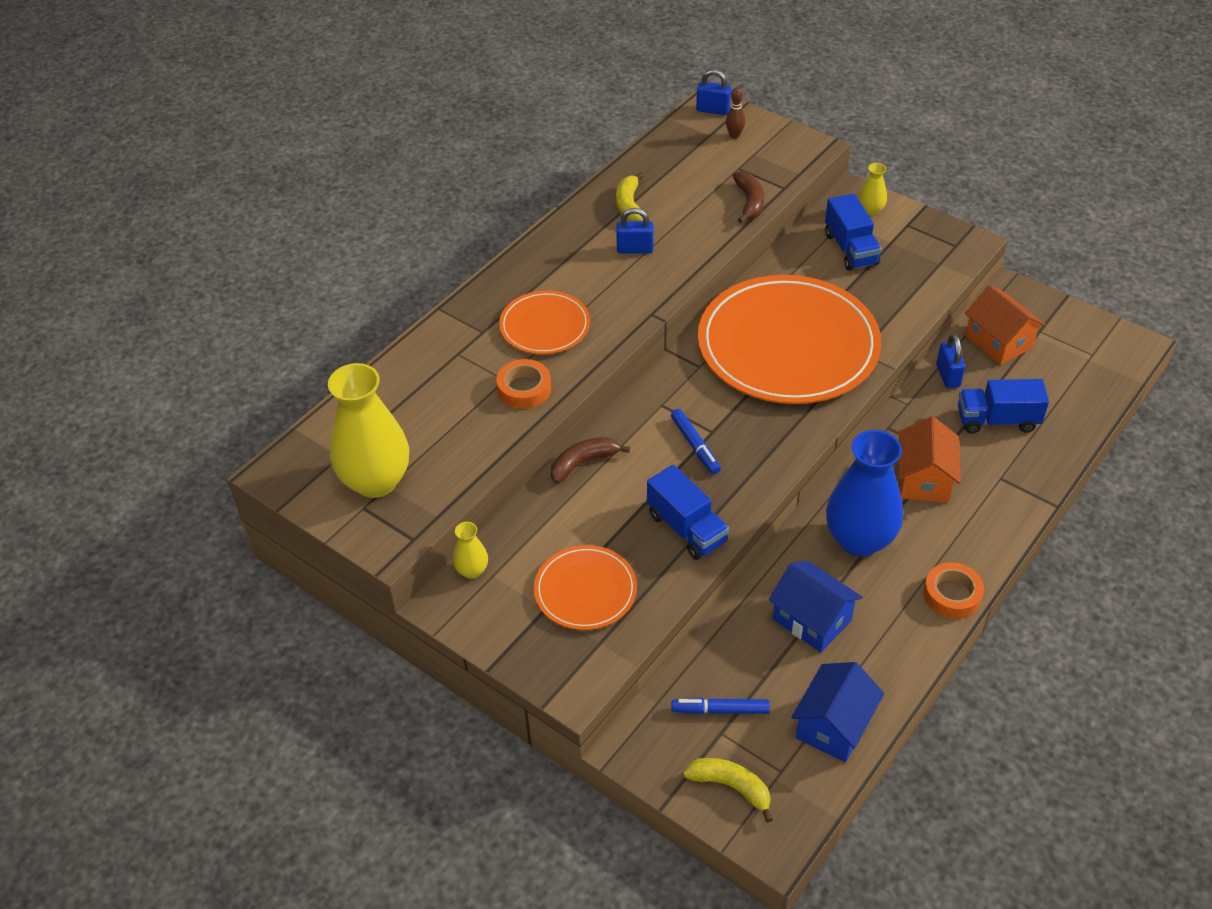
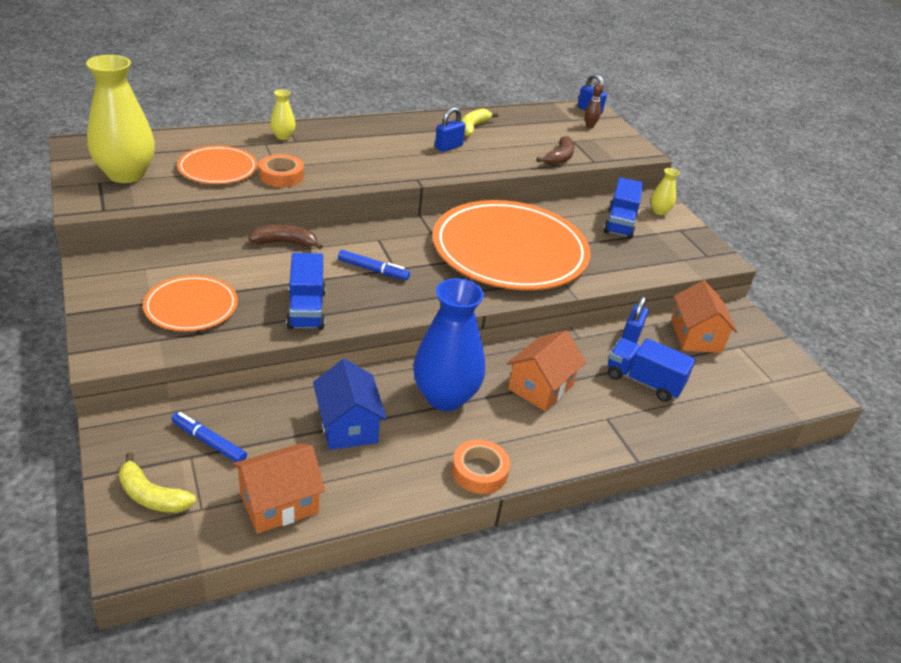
camera: 25 degrees right, 10 degrees down
(472, 570) = (136, 259): yellow vase -> yellow vase (283, 136)
(545, 326) = (338, 155): orange plate -> orange plate (218, 168)
(635, 249) = (448, 147): blue padlock -> blue padlock turned 75 degrees counterclockwise
(695, 445) = (373, 270): blue marker -> blue marker turned 75 degrees counterclockwise
(731, 787) = (151, 496): yellow banana -> yellow banana turned 150 degrees clockwise
(833, 726) = (279, 503): blue house -> orange house

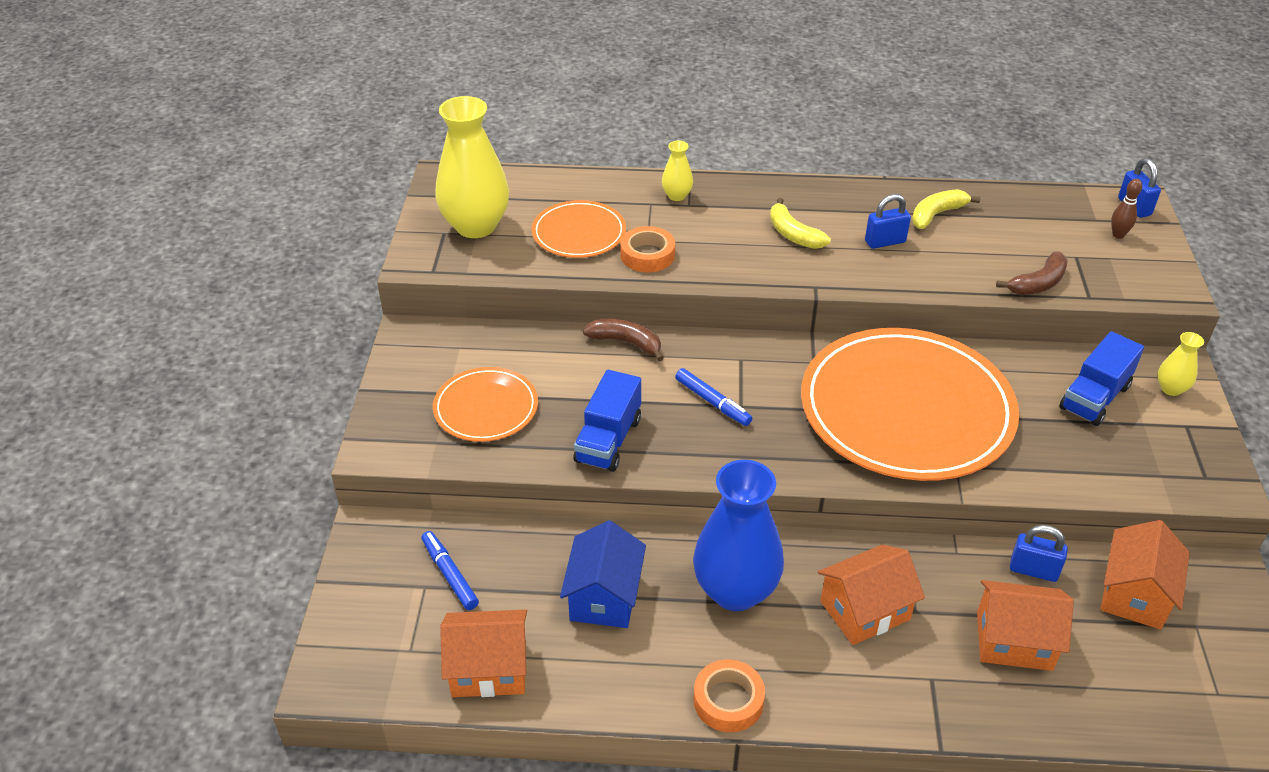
camera: 30 degrees right, 5 degrees up
(151, 496) = (370, 620): yellow banana -> yellow banana (793, 234)
(631, 336) = (1033, 570): blue padlock -> blue padlock turned 60 degrees clockwise
(643, 381) = (1014, 641): blue truck -> orange house

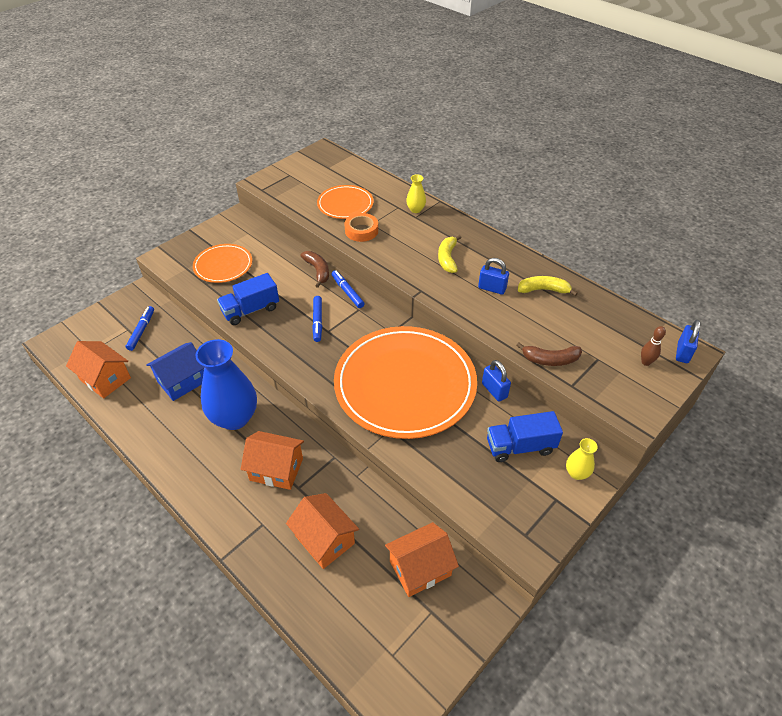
camera: 40 degrees right, 5 degrees up
(476, 226) = (306, 178): yellow vase -> none
(699, 346) = (347, 292): none -> blue marker
(728, 700) = (168, 462): orange tape -> none
(1033, 570) = (383, 514): blue padlock -> blue padlock (494, 390)

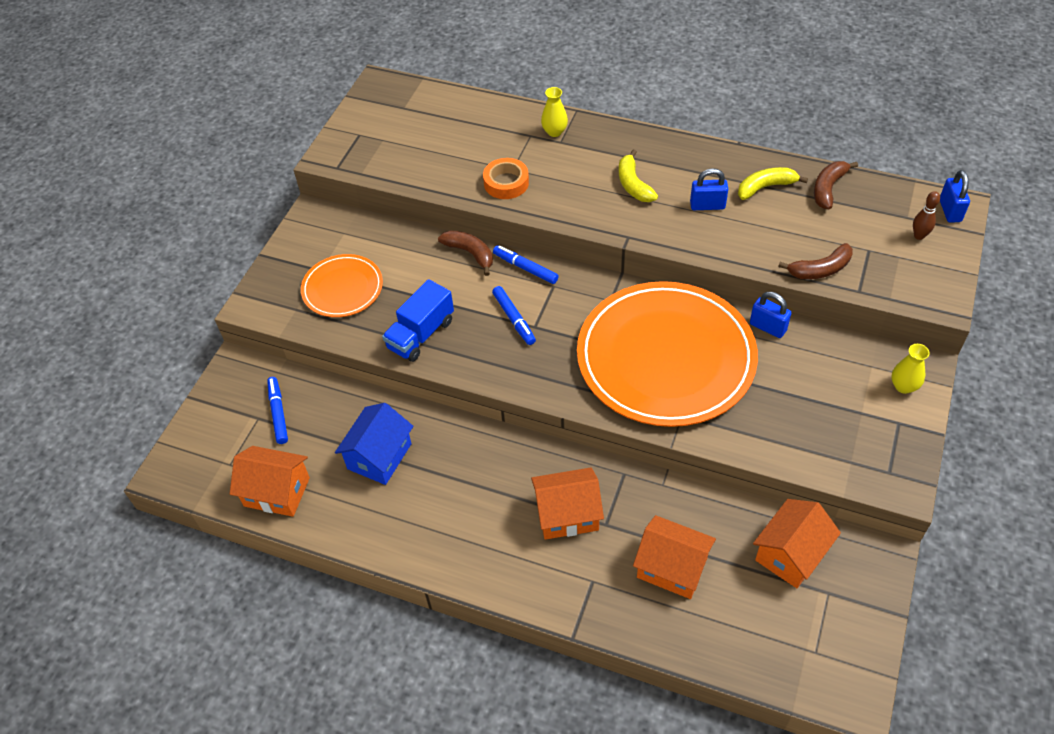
camera: 20 degrees left, 5 degrees up
(234, 418) = (476, 475): blue vase -> none
(345, 204) = (461, 153): orange plate -> none
(520, 446) = (831, 380): blue truck -> none
(591, 306) = (828, 188): none -> brown banana

